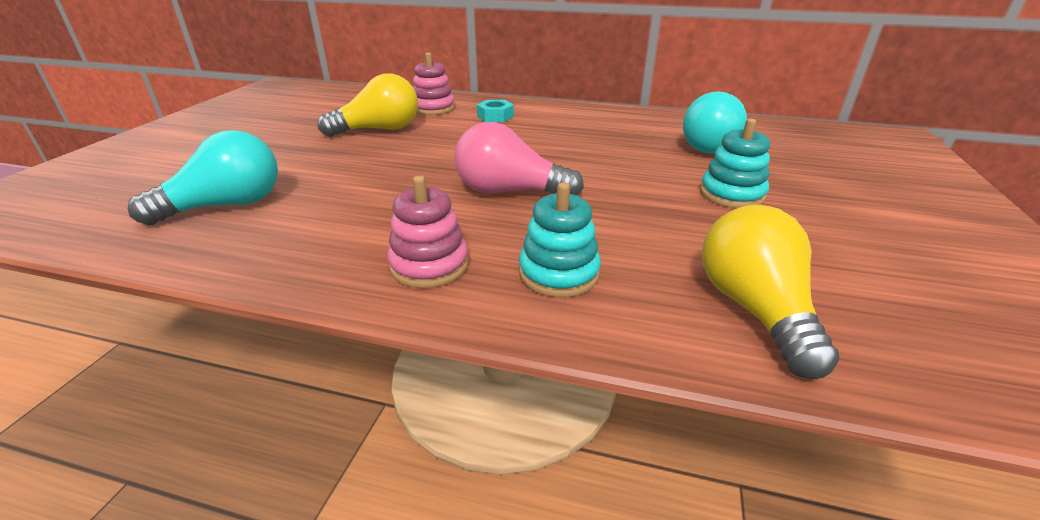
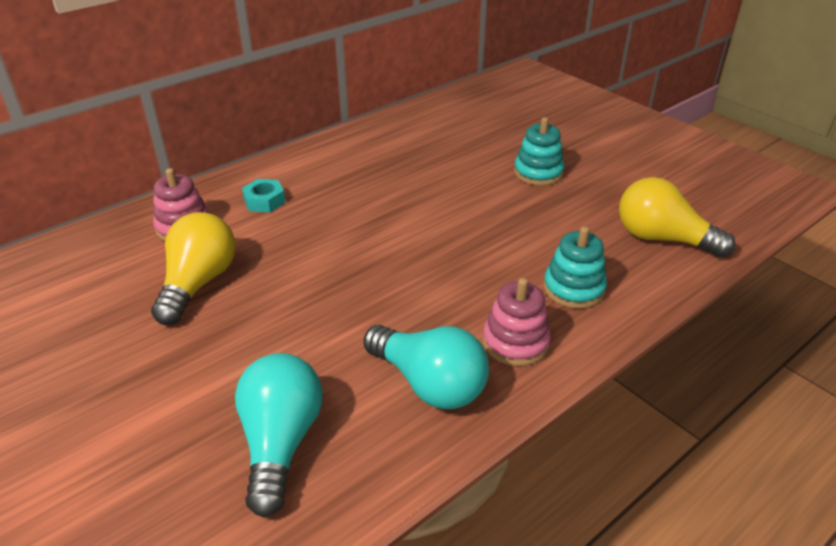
camera: 55 degrees left, 5 degrees up
(509, 191) = (436, 260): pink light bulb -> none
(704, 145) = (456, 140): turquoise light bulb -> turquoise light bulb (429, 384)

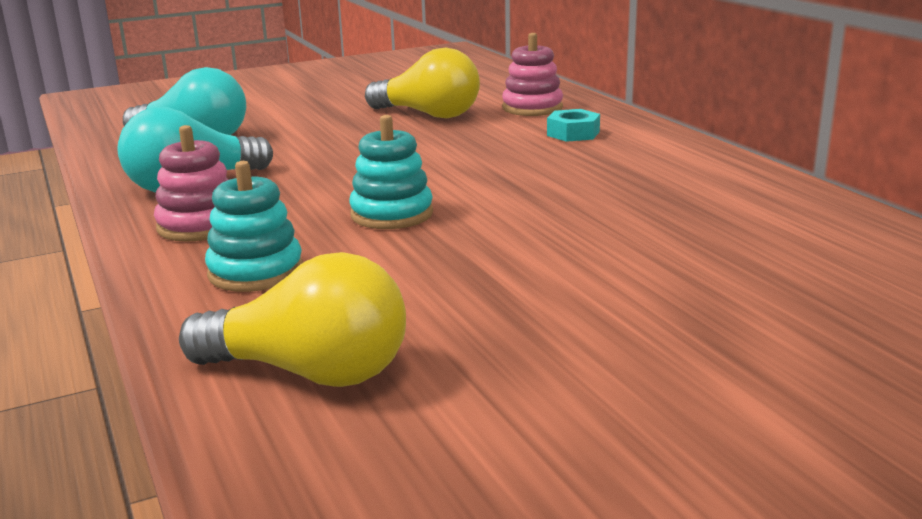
camera: 105 degrees right, 15 degrees down
(538, 173) = (601, 297): turquoise stacking toy -> turquoise stacking toy (392, 214)
(662, 239) = (311, 373): yellow light bulb -> yellow light bulb turned 60 degrees clockwise

